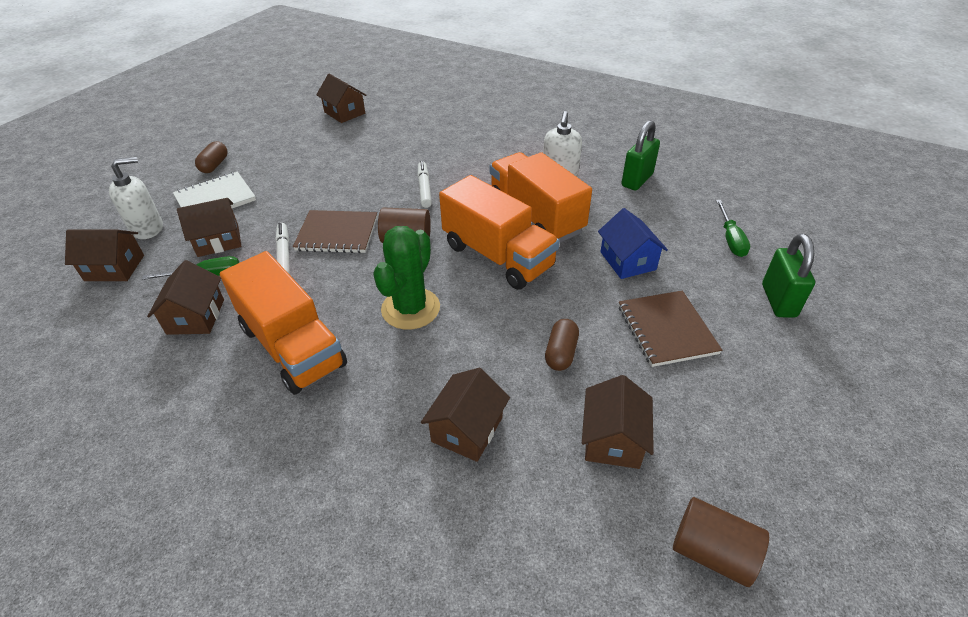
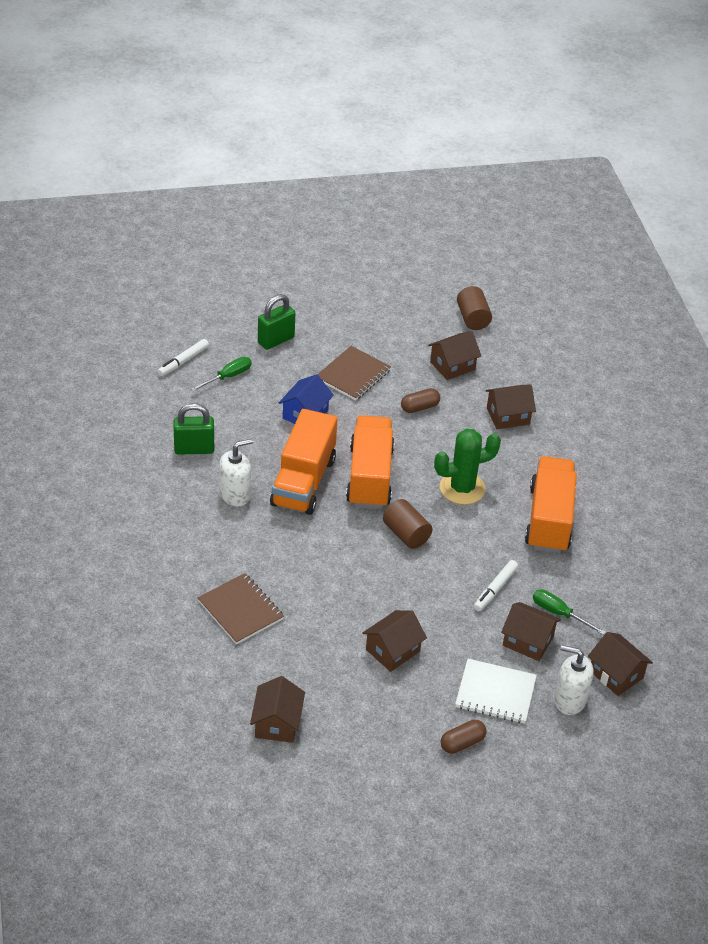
camera: 135 degrees left, 0 degrees up
(196, 316) = (588, 585): brown house -> brown house (392, 650)
(337, 234) = (443, 578): brown notebook -> brown notebook (241, 610)
(424, 188) = (336, 567): white marker -> white marker (183, 361)

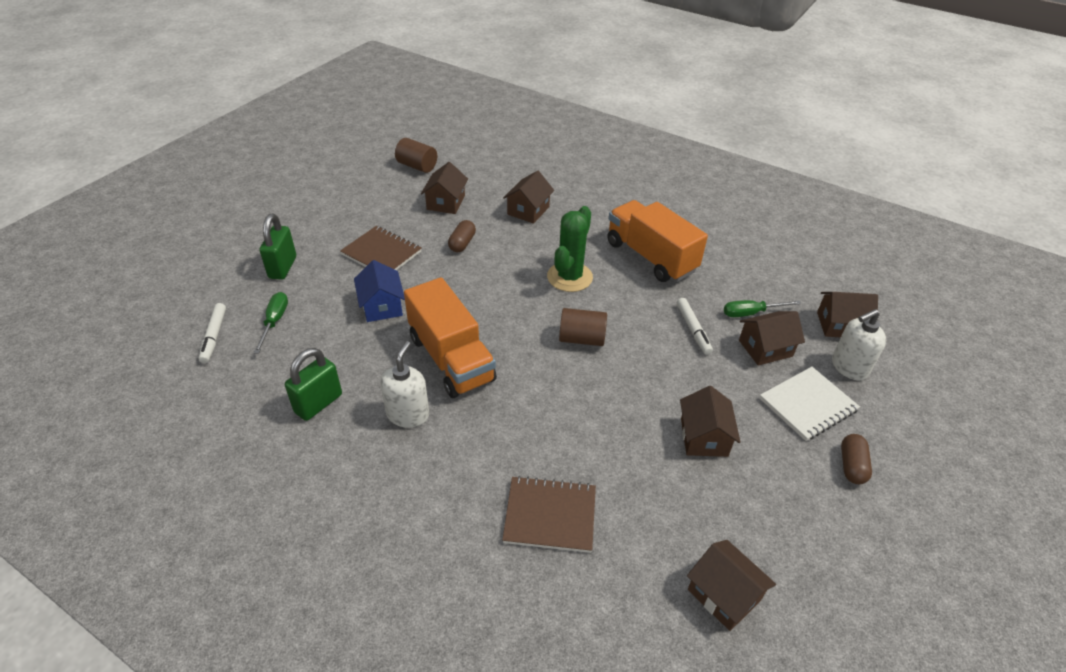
camera: 45 degrees left, 0 degrees up
(353, 375) = (381, 253): brown notebook -> brown notebook turned 45 degrees counterclockwise
(369, 477) = (496, 317): orange truck -> none

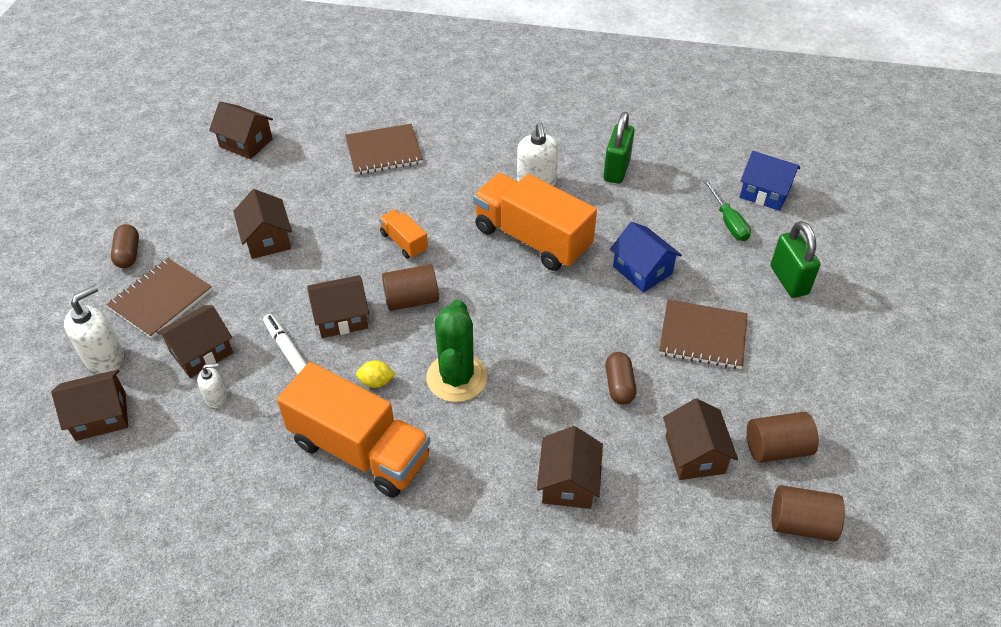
camera: 160 degrees right, 5 degrees up
(214, 336) = (765, 193): white marker -> blue house
(397, 193) = (777, 448): none -> brown cylinder
(569, 391) = (404, 242): none -> orange truck
(628, 290) = (376, 382): none -> yellow lemon
(644, 342) = (341, 317): none -> brown house
(751, 313) = (216, 397): green screwdriver -> white soap dispenser
(808, 405) = (161, 299): white notebook -> brown notebook

